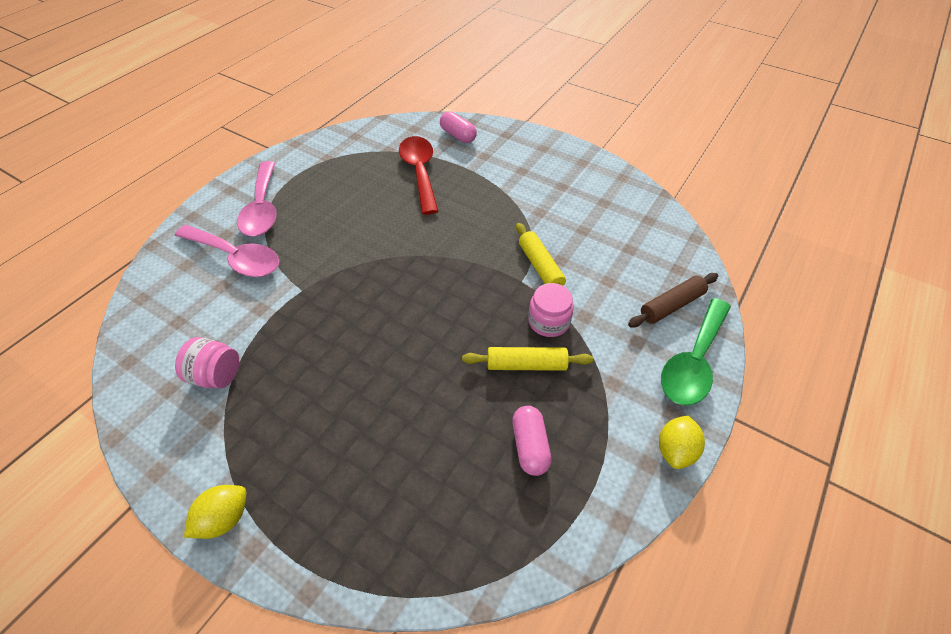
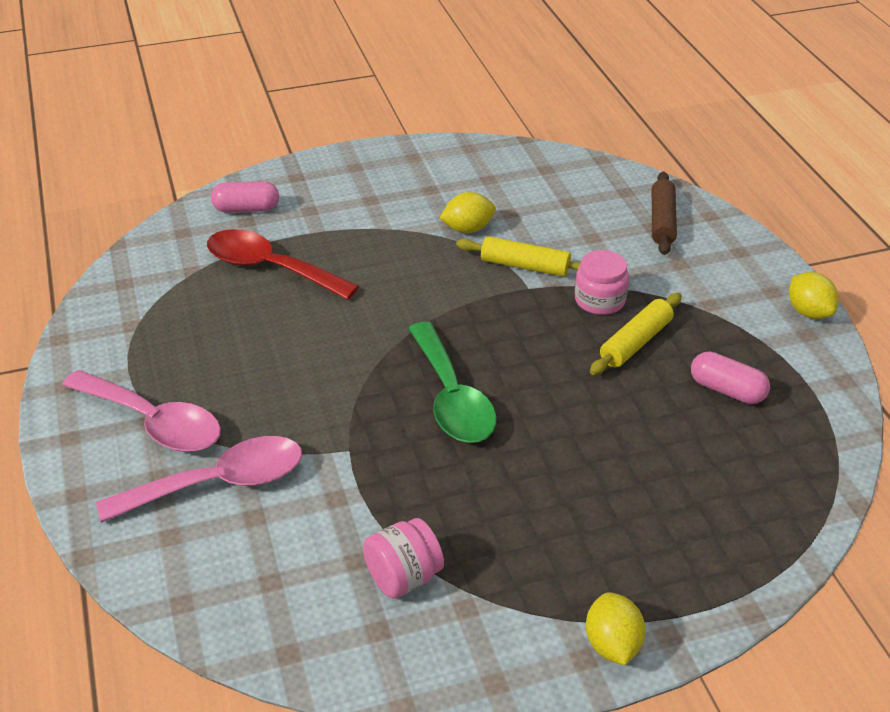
camera: 50 degrees left, 10 degrees down
(545, 222) = (468, 229): none -> yellow lemon
(693, 361) = (733, 248): green spoon -> green spoon (451, 398)

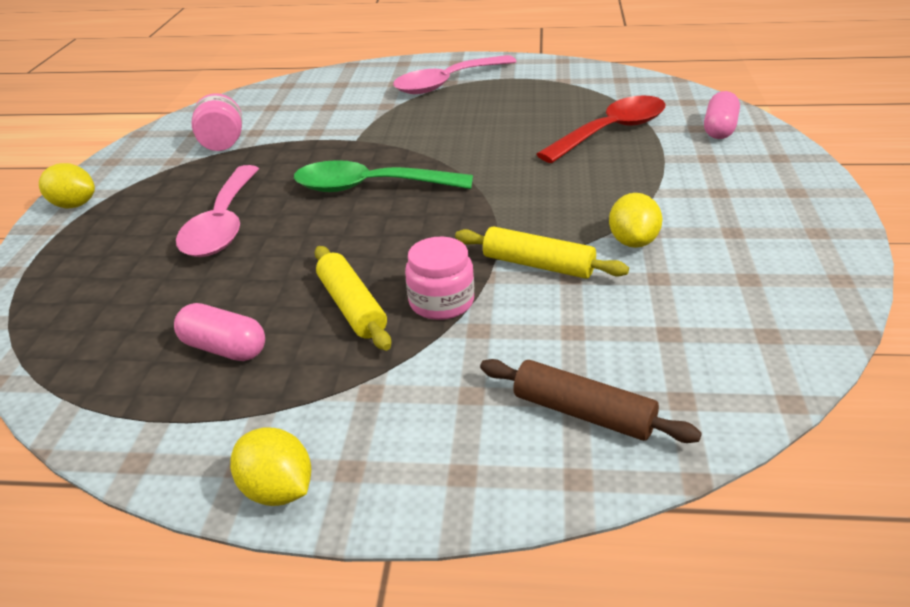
camera: 115 degrees right, 5 degrees down
(219, 483) = (369, 98): pink spoon -> pink spoon (223, 224)
(525, 266) = (538, 265): yellow rolling pin -> yellow rolling pin turned 75 degrees clockwise
(727, 390) = (224, 348): pink capsule -> pink capsule turned 60 degrees clockwise
(808, 312) = (278, 490): yellow lemon -> yellow lemon turned 45 degrees clockwise

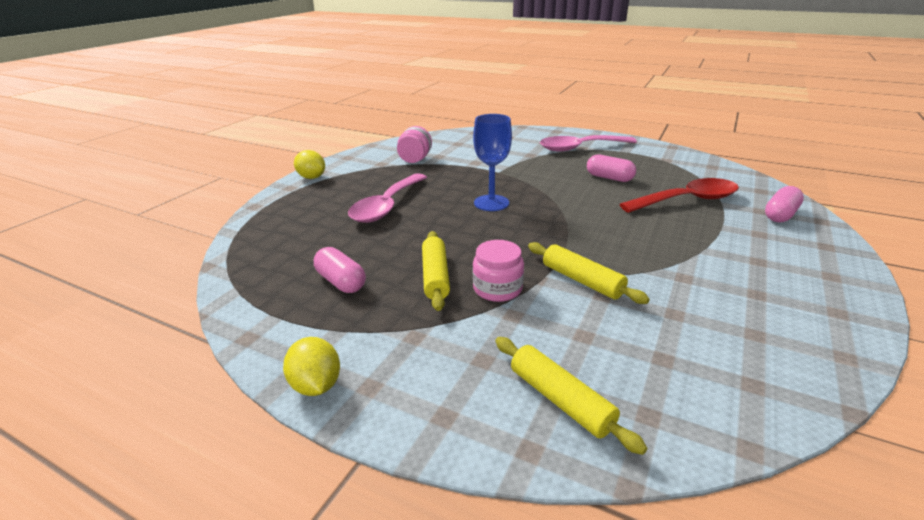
camera: 20 degrees right, 5 degrees down
(370, 187) = (491, 203): green spoon -> blue goblet
(505, 120) = (609, 178): none -> pink capsule
(583, 413) = (560, 400): brown rolling pin -> yellow rolling pin
(633, 242) = (666, 282): yellow lemon -> none

